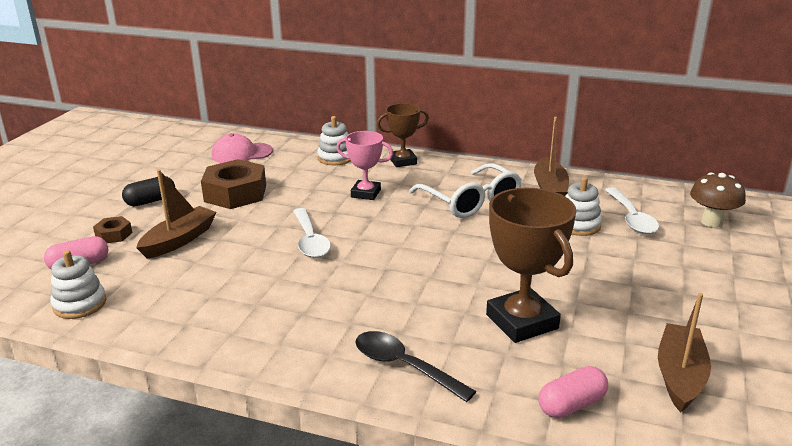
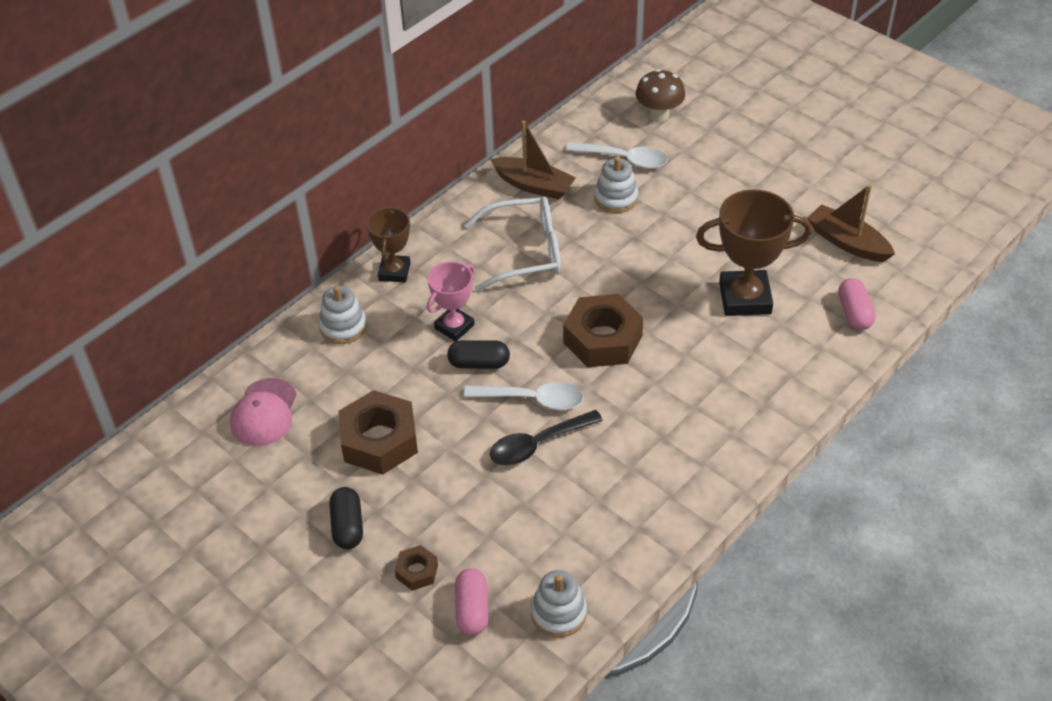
camera: 65 degrees left, 20 degrees up
(179, 240) = (466, 511): brown boat -> none
(334, 211) = (479, 363): none -> black capsule
(402, 256) = (603, 339): none -> brown nut
(404, 366) = (770, 391): black spoon -> black spoon (538, 444)

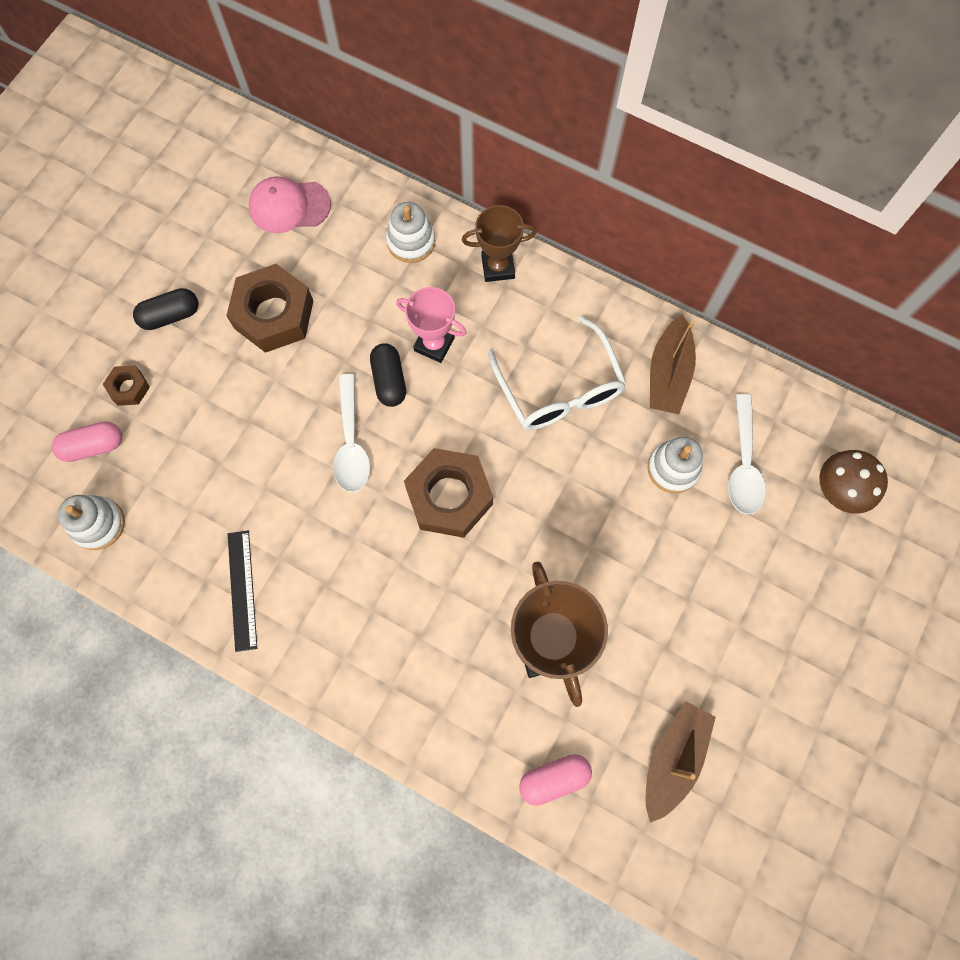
camera: 75 degrees right, 25 degrees up
(538, 444) = (294, 461): black spoon -> none
(654, 500) = (242, 590): none -> black ruler

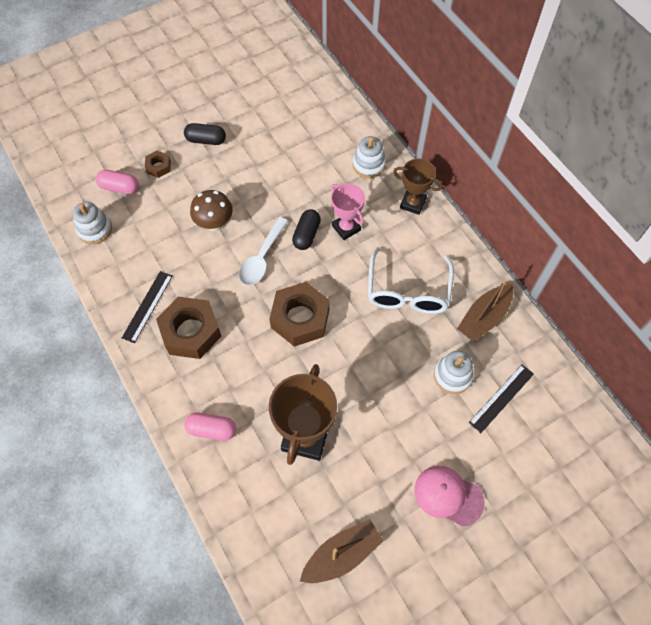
camera: 30 degrees right, 10 degrees down
(274, 314) = (263, 167): brown nut -> brown nut (191, 332)
(289, 206) = (310, 113): pink cap -> pink cap (448, 495)
(554, 778) = (258, 521): pink capsule -> pink capsule (212, 429)
(743, 464) = (501, 398): white spoon -> black ruler
(837, 491) = (557, 449): brown mushroom -> brown mushroom (214, 224)

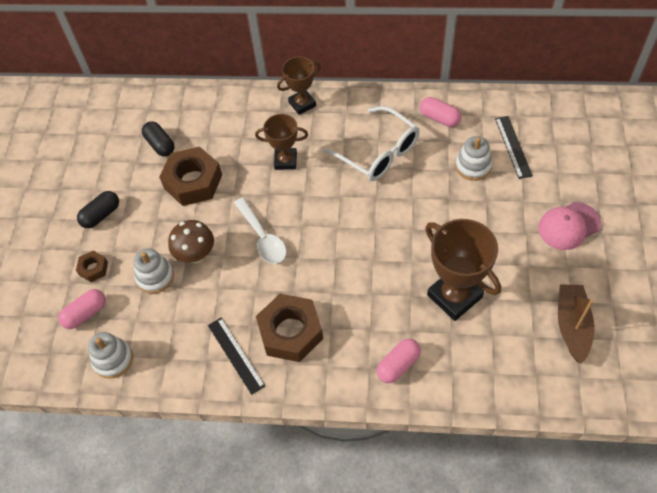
camera: 50 degrees left, 5 degrees down
(300, 318) = (343, 241): brown nut -> brown nut (193, 182)
(306, 235) = (268, 192): black capsule -> black capsule (160, 145)
(346, 228) = (285, 161): pink trophy -> brown trophy
(369, 165) = (239, 112): white stacking toy -> white stacking toy (155, 277)
(484, 318) = (439, 118): brown boat -> pink capsule

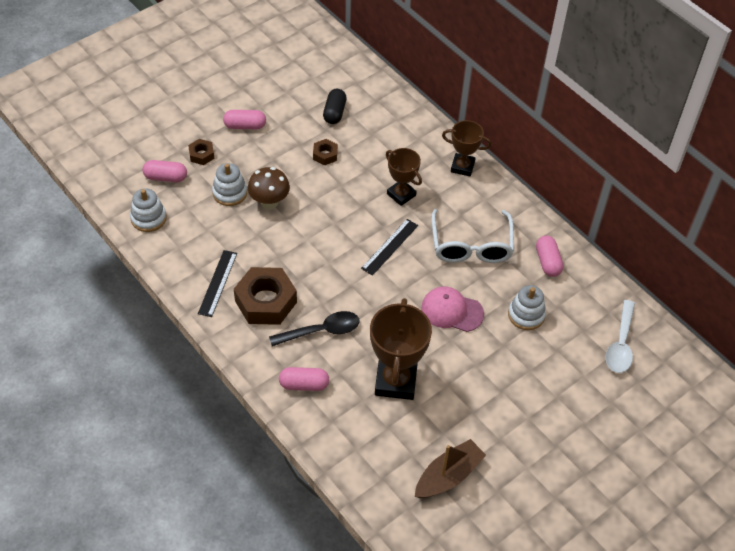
camera: 40 degrees right, 5 degrees down
(101, 215) = (245, 126): black capsule -> pink capsule
(193, 182) = (325, 155): brown nut -> brown nut, size x0.49
(262, 237) = (323, 229): white spoon -> white spoon (620, 344)
(358, 313) = (321, 331): none -> black spoon
(513, 146) = (575, 329): black ruler -> black ruler (390, 247)
(568, 226) = (539, 416): pink cap -> pink cap (452, 311)

